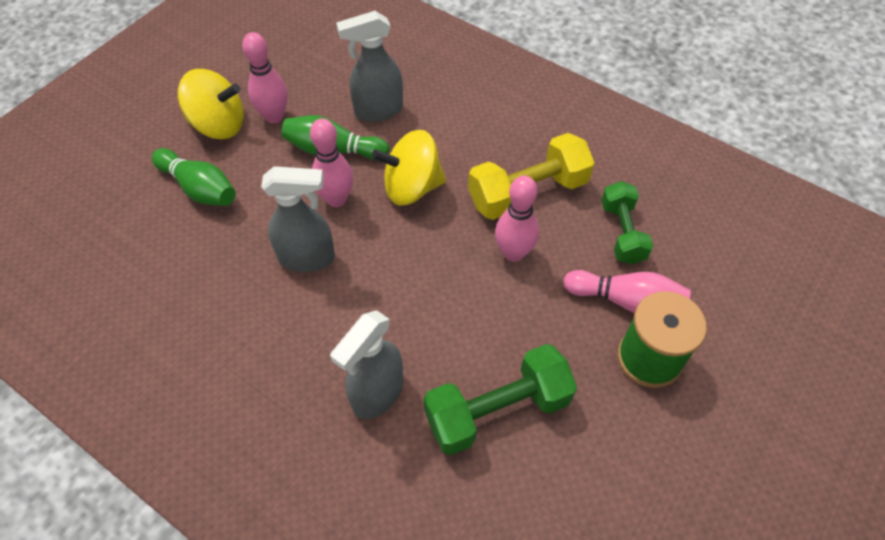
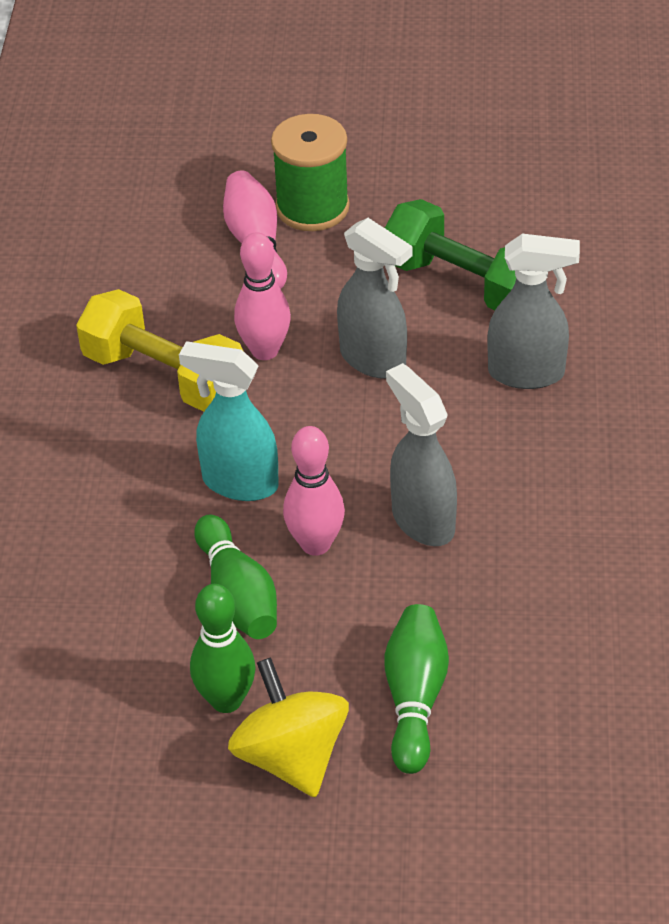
camera: 120 degrees left, 10 degrees down
(274, 116) = (226, 700): pink bowling pin -> green bowling pin
(378, 111) = (129, 588): grey spray bottle -> grey spray bottle (373, 360)
(411, 187) = (239, 482): yellow spinning top -> turquoise spray bottle
(622, 232) = (164, 278): green dumbbell -> none

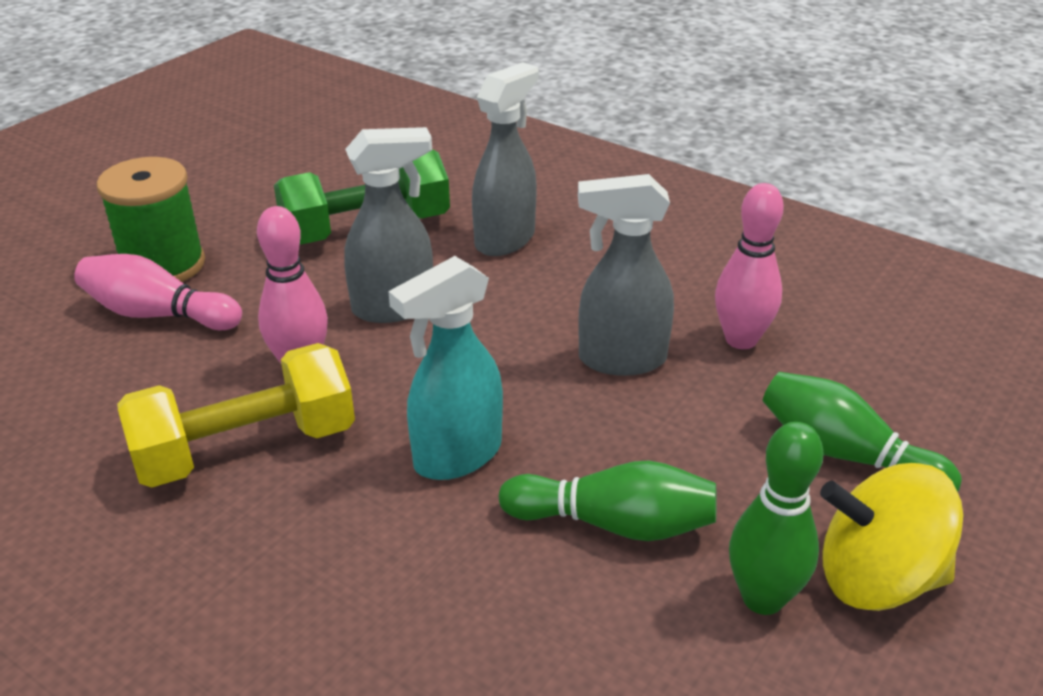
camera: 60 degrees left, 10 degrees down
(315, 544) = (591, 437): pink bowling pin -> pink bowling pin (741, 339)

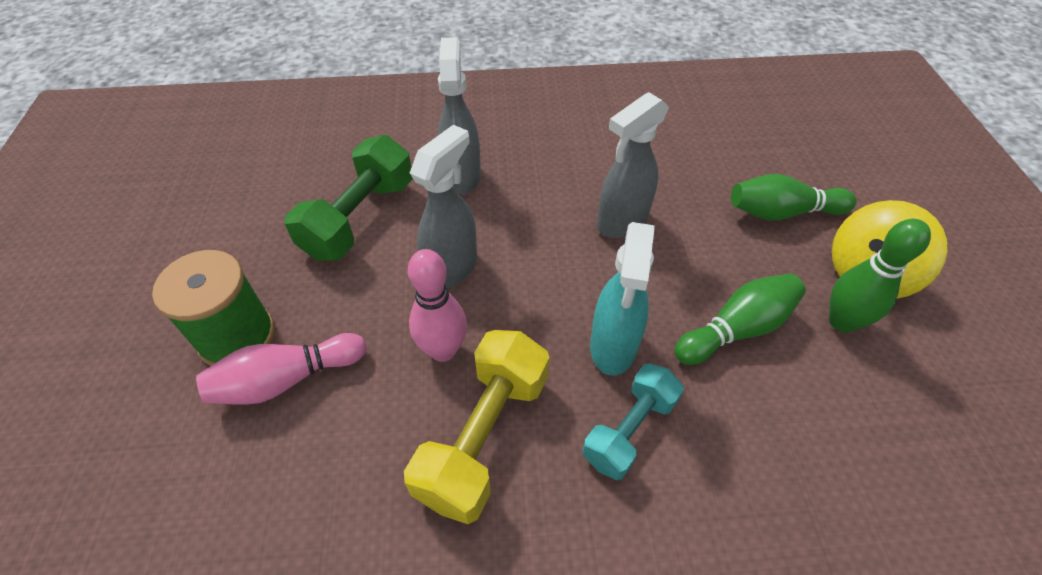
camera: 40 degrees left, 15 degrees up
(376, 529) = (629, 430): none -> turquoise dumbbell
(741, 339) = (663, 172): pink bowling pin -> none

